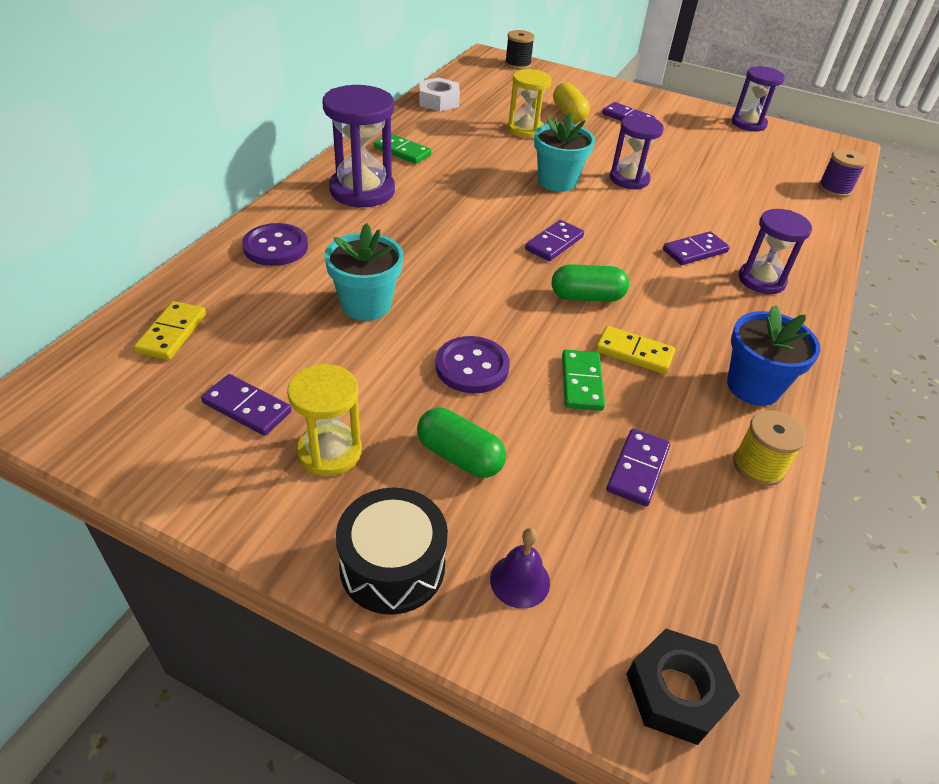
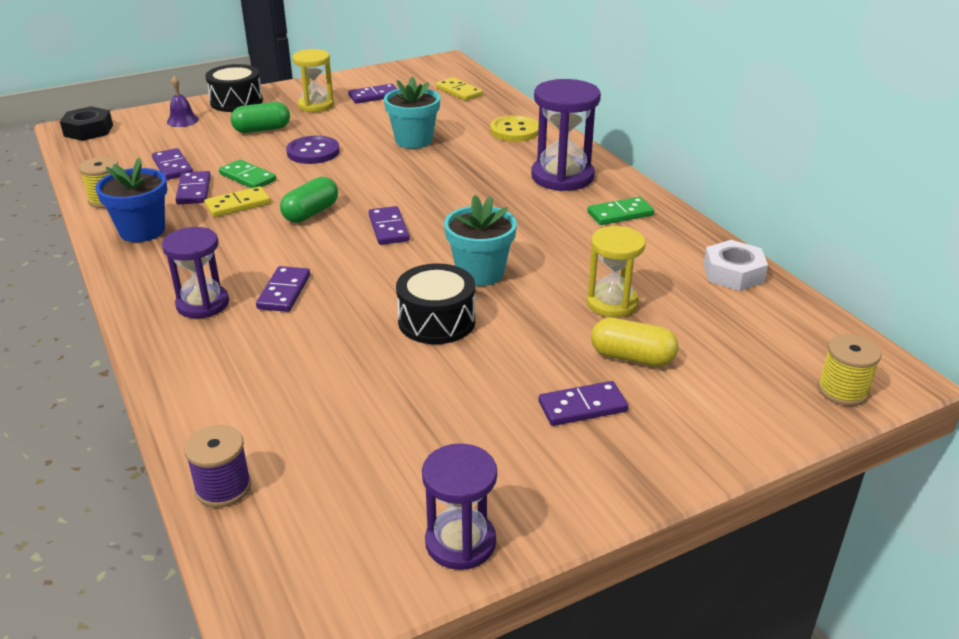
camera: 130 degrees right, 10 degrees down
(275, 247) = (515, 131): purple button -> yellow button
(517, 64) = (842, 390): black spool -> yellow spool
(629, 179) = (436, 321): purple hourglass -> black drum
(654, 406) = (194, 190): none -> purple domino

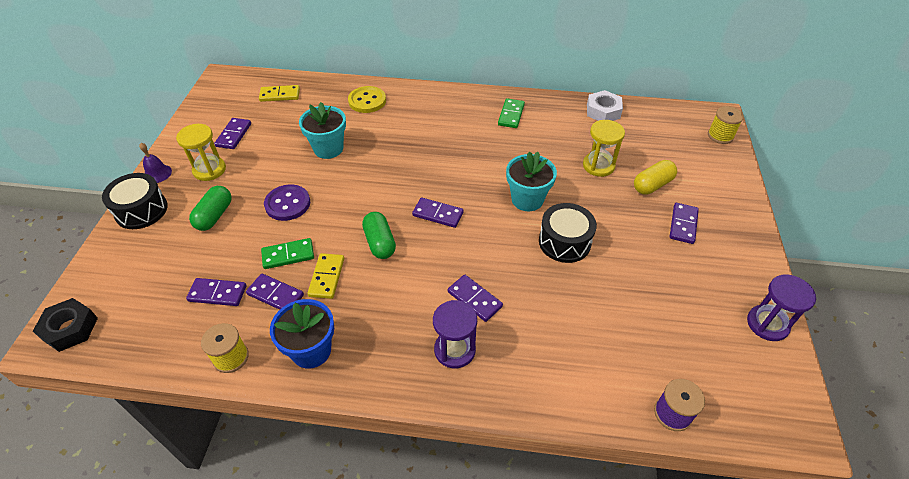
camera: 55 degrees left, 15 degrees up
(182, 120) = (134, 256): purple bell -> purple bell (157, 173)
(562, 177) = (447, 113): purple hourglass -> none

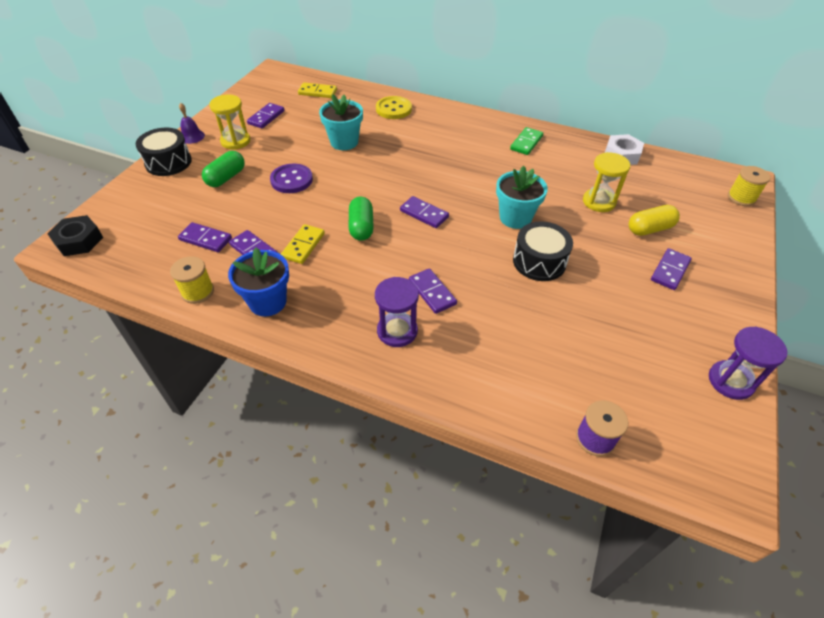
camera: 15 degrees right, 0 degrees up
(288, 255) = (276, 221): green domino -> none

